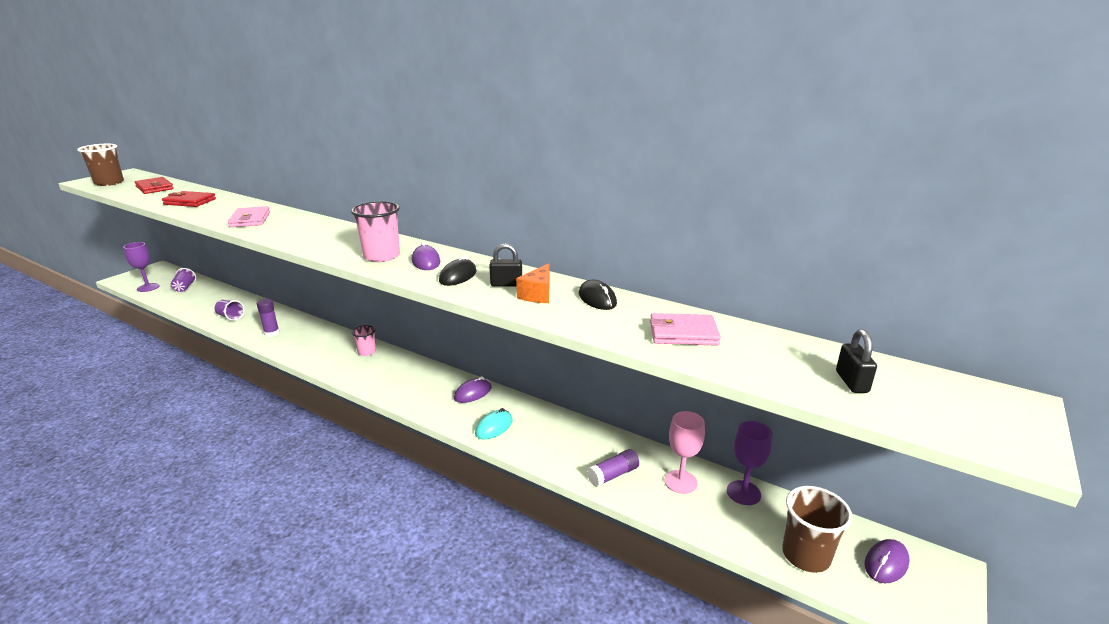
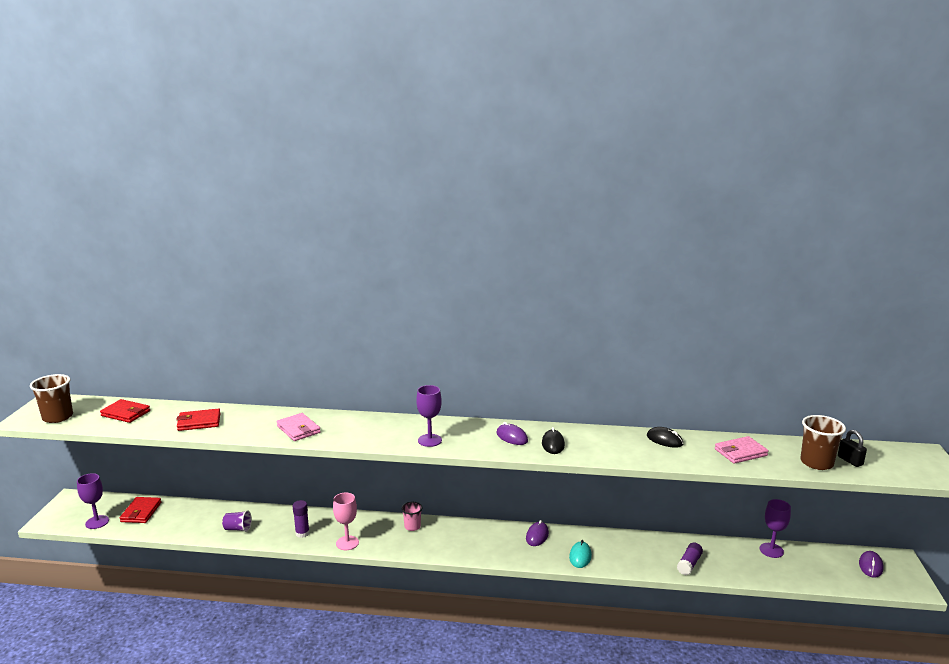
camera: 25 degrees left, 5 degrees down
(185, 288) = (141, 512): purple cup -> red wallet
(342, 248) = (429, 440): none -> purple goblet
(382, 256) = (472, 440): pink cup -> none
(506, 284) = (594, 443): black padlock -> none
(538, 294) = (625, 446): orange cheese -> none
(680, 482) = (731, 555): pink goblet -> pink goblet (347, 543)
(806, 555) = (831, 575): brown cup -> brown cup (816, 463)

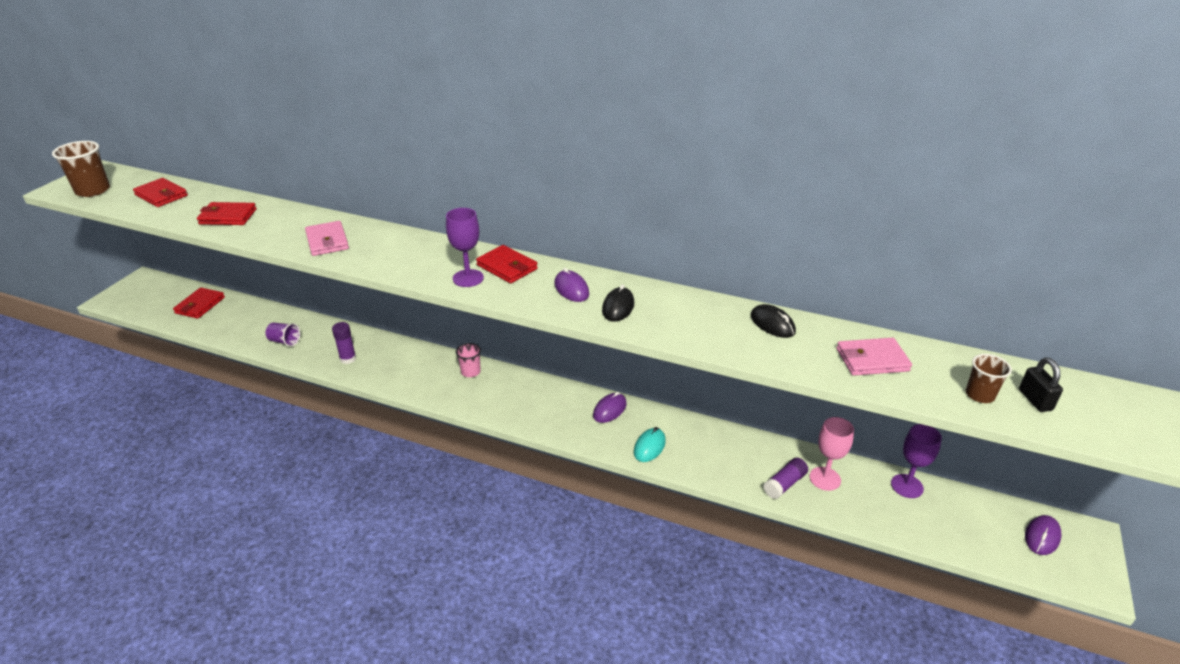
camera: 15 degrees right, 15 degrees up
(97, 522) = (153, 309): purple goblet -> none
(347, 543) = (389, 379): pink goblet -> pink goblet (825, 479)
(454, 429) = (507, 267): none -> red wallet
(816, 463) = (979, 395): brown cup -> brown cup, size x0.60

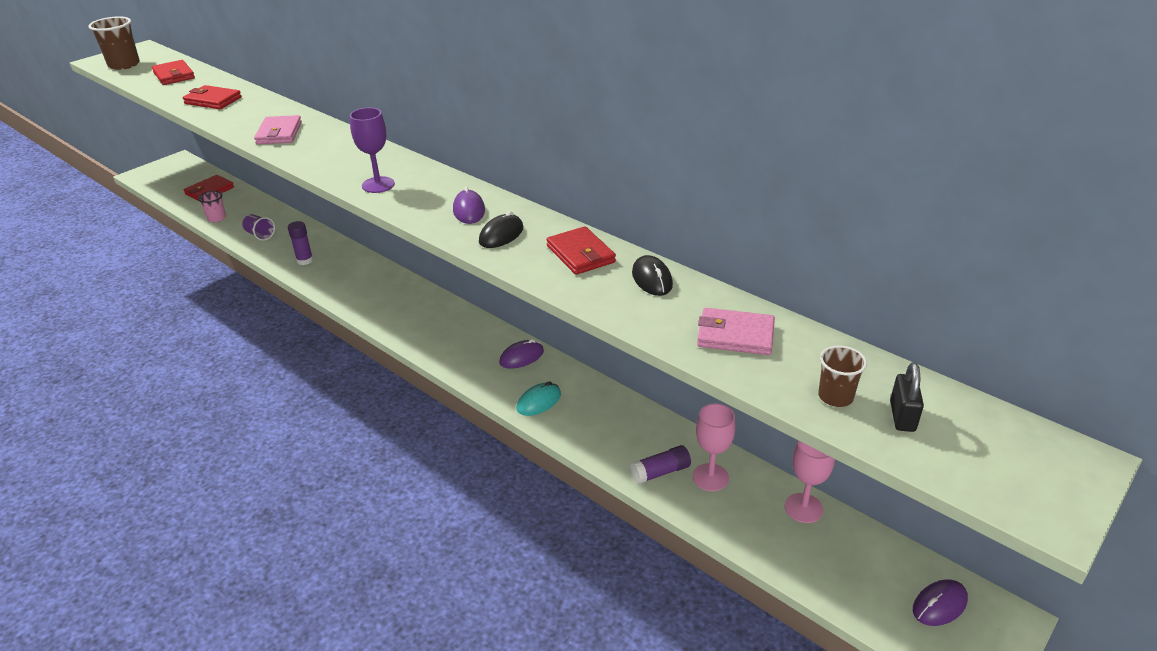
camera: 20 degrees right, 0 degrees up
(470, 372) = (408, 293): pink cup -> pink cup (217, 218)
(507, 267) = (423, 180): red wallet -> red wallet (580, 254)
(907, 486) = (803, 508): purple goblet -> pink goblet

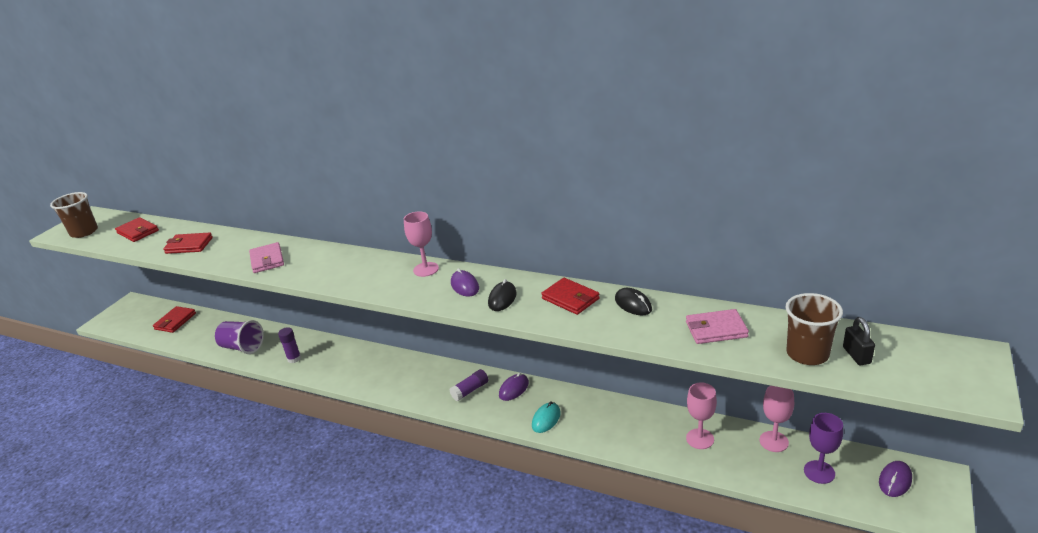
camera: 15 degrees left, 5 degrees down
(217, 218) = (195, 342): pink cup -> none
(260, 235) = (243, 347): purple cup -> purple cup, size x1.65
(378, 185) = (379, 283): purple goblet -> purple goblet (819, 472)
(439, 181) = (426, 269): none -> pink goblet
(660, 472) = (663, 445): purple glue stick -> purple glue stick (470, 390)
(835, 397) = (807, 354): brown cup -> brown cup, size x1.65

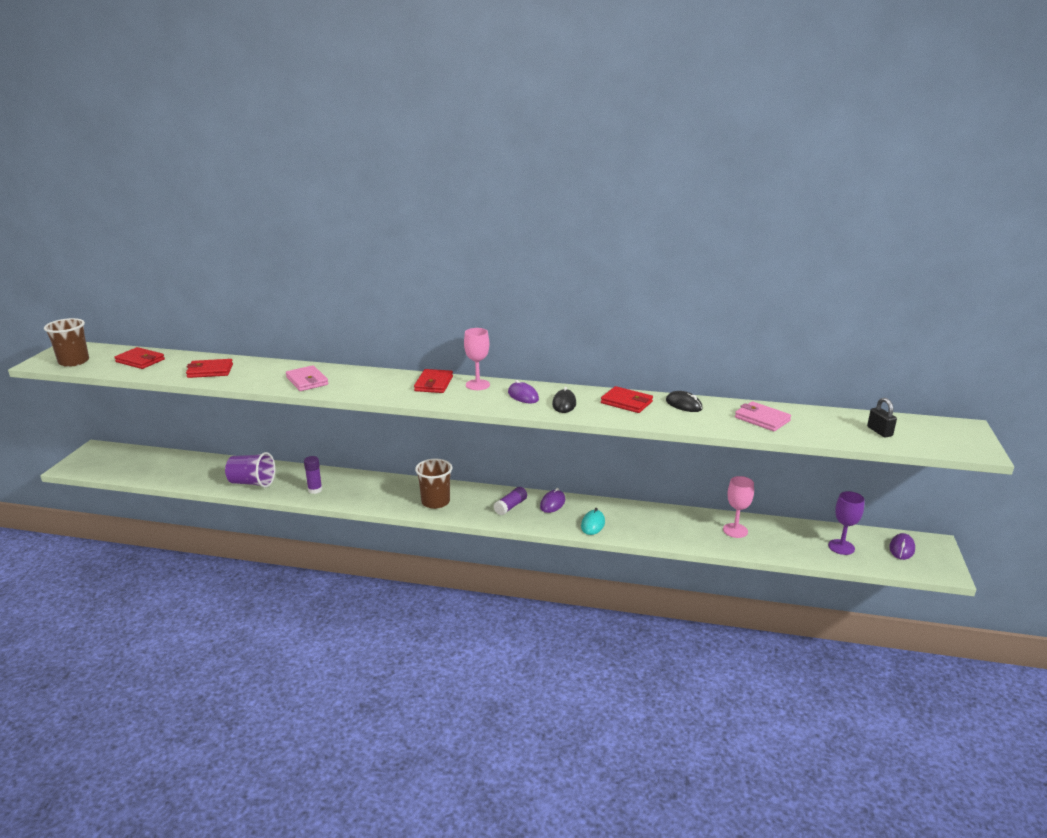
camera: 15 degrees left, 5 degrees down
(175, 321) = (161, 463): red wallet -> red wallet (434, 384)
(716, 329) = (762, 419): pink wallet -> pink wallet turned 60 degrees clockwise
(774, 441) = (797, 528): pink goblet -> none
(807, 354) = (842, 432): brown cup -> brown cup (435, 502)

